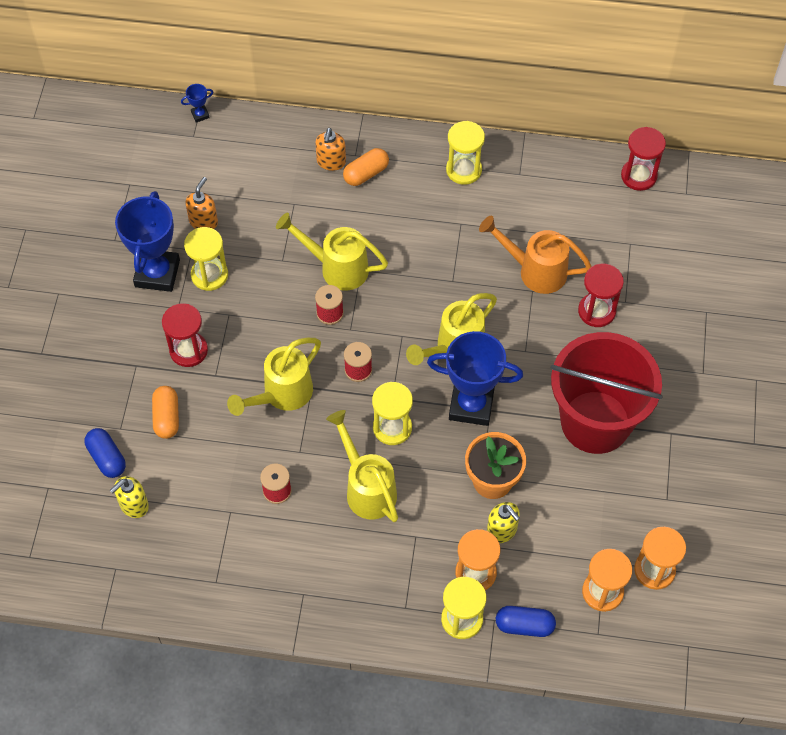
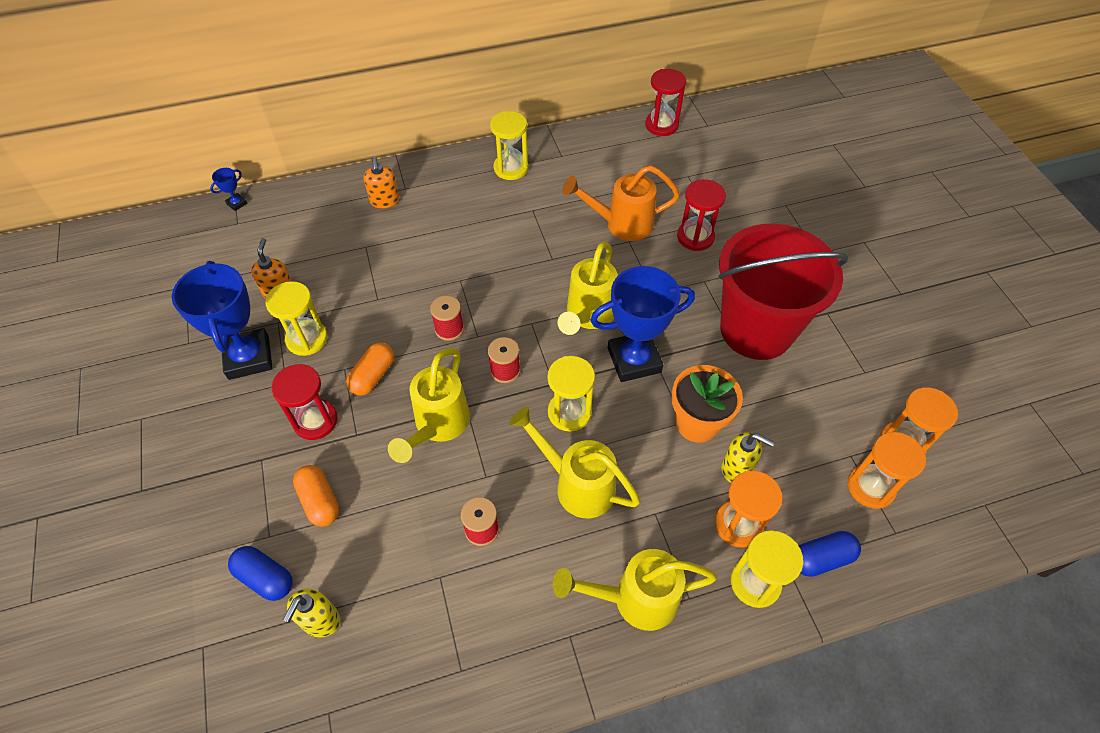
camera: 25 degrees left, 5 degrees down
(336, 267) = (435, 286): yellow watering can -> yellow watering can (634, 599)
(366, 173) = (423, 199): orange capsule -> orange capsule (373, 376)

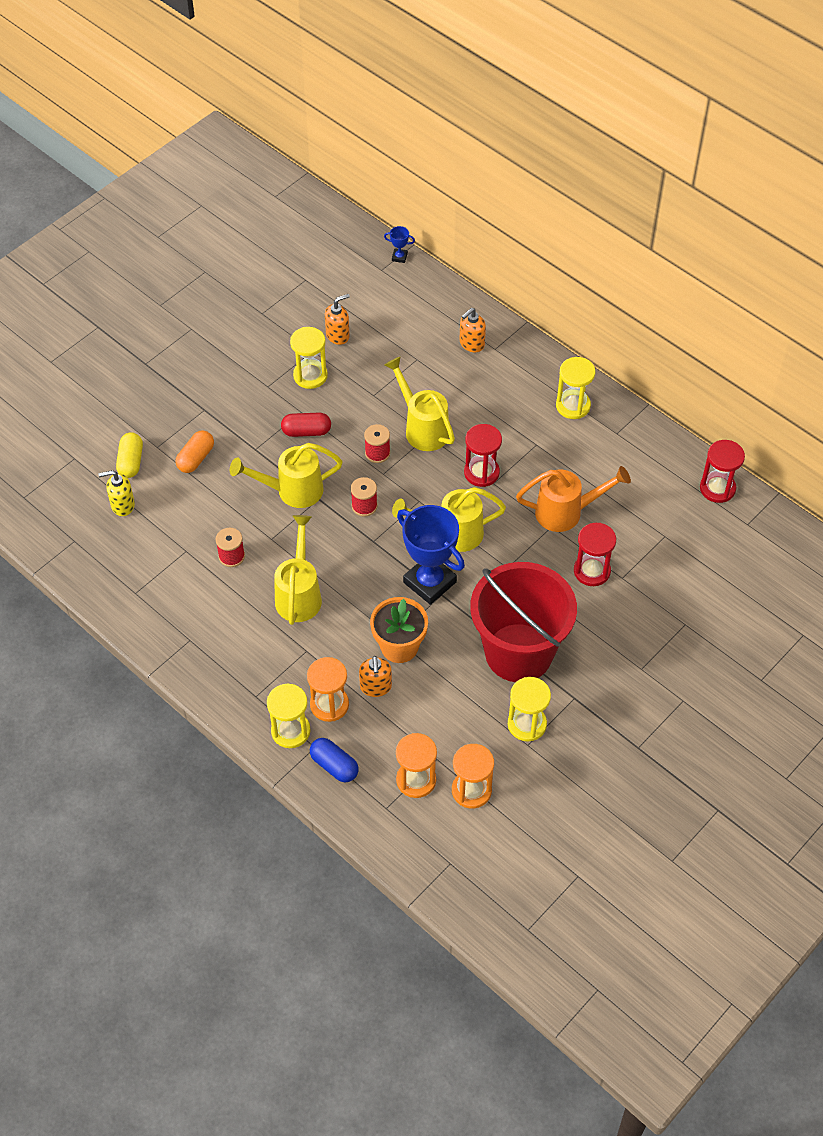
camera: 60 degrees right, 0 degrees up
(249, 358) = (273, 353): blue trophy -> none
(265, 578) = (131, 462): blue capsule -> yellow capsule
(315, 420) = (250, 420): red hourglass -> red hourglass (481, 472)
(373, 376) = (306, 431): orange capsule -> red capsule
(569, 412) = (355, 562): yellow hourglass -> yellow hourglass (527, 724)
(621, 224) = (566, 512): orange watering can -> orange watering can turned 120 degrees clockwise
(634, 599) = (236, 665): yellow watering can -> yellow watering can (422, 428)
(736, 468) = (376, 687): yellow soap dispenser -> orange soap dispenser

